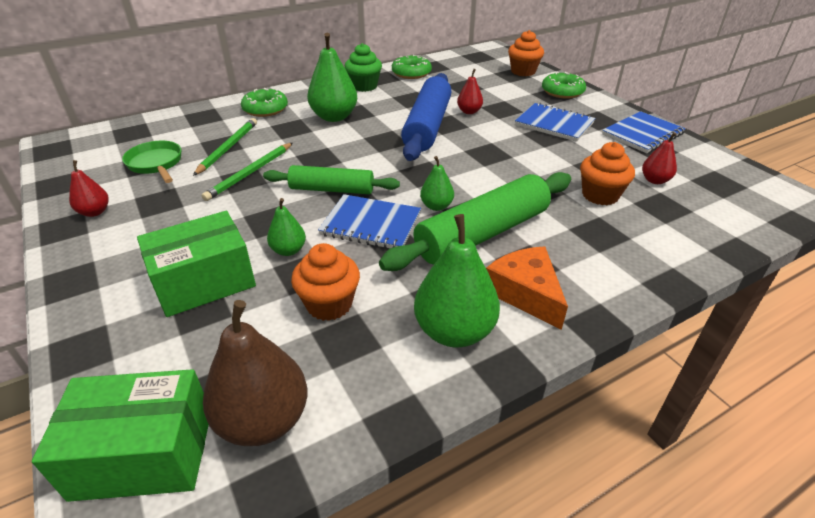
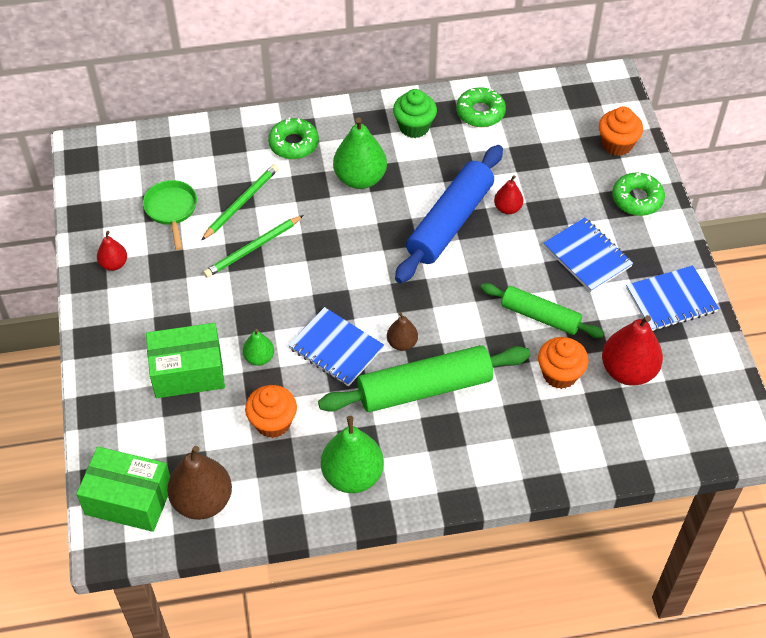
camera: 20 degrees right, 15 degrees up
(332, 189) = (319, 293): green rolling pin -> green rolling pin (540, 316)
(436, 206) = (402, 343): green pear -> brown pear
(525, 293) = (424, 459): orange cheese -> none
(655, 180) = (628, 371): red pear -> red pear, size x1.87

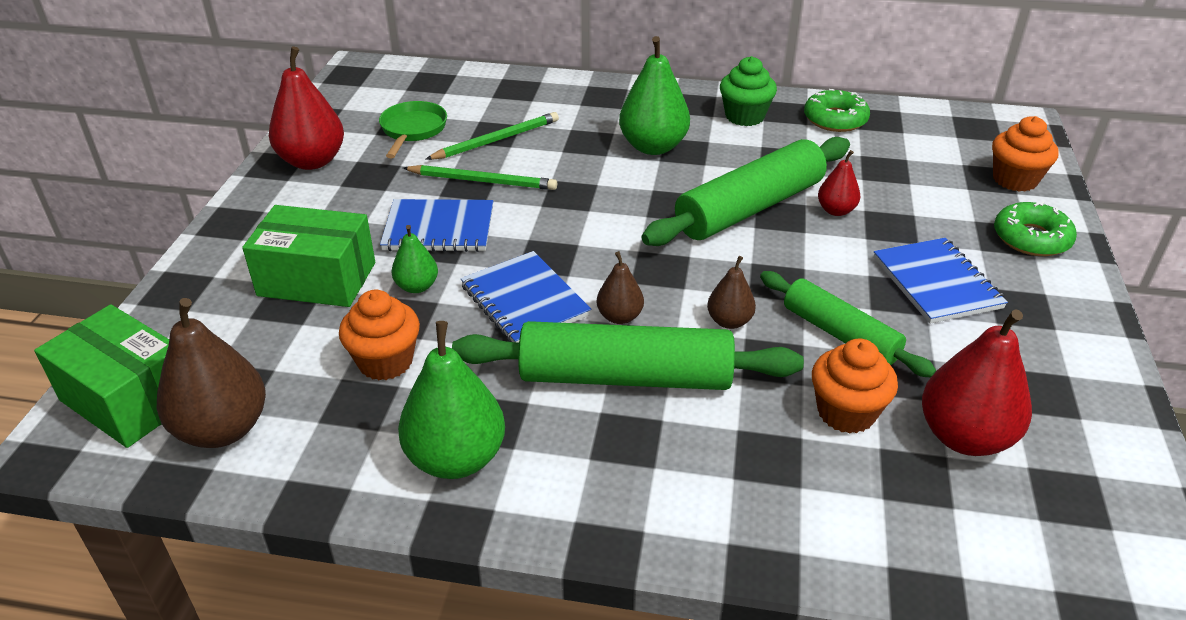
camera: 20 degrees right, 15 degrees down
(114, 264) = (312, 161): red pear -> red pear, size x1.87
(253, 248) = (482, 181): green pencil -> green pencil turned 150 degrees counterclockwise
(293, 144) = (590, 104): green donut -> none
(450, 222) = (750, 208): blue rolling pin -> green rolling pin
(471, 326) = (729, 321): none -> brown pear
(671, 300) = (1061, 363): blue notebook -> blue notebook (439, 229)

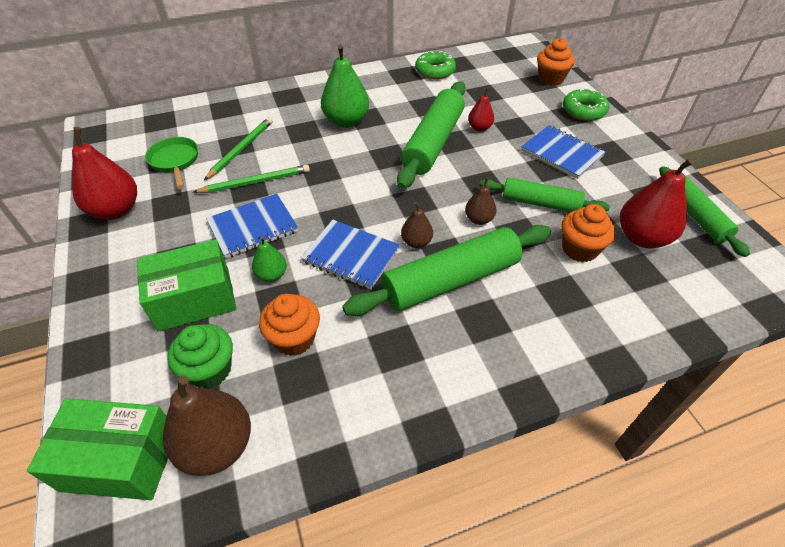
camera: 30 degrees left, 10 degrees up
(456, 458) = (396, 384): green pear -> none
(744, 116) = (384, 84): green cupcake -> green cupcake (210, 370)
(1091, 444) = (695, 216): none -> green rolling pin

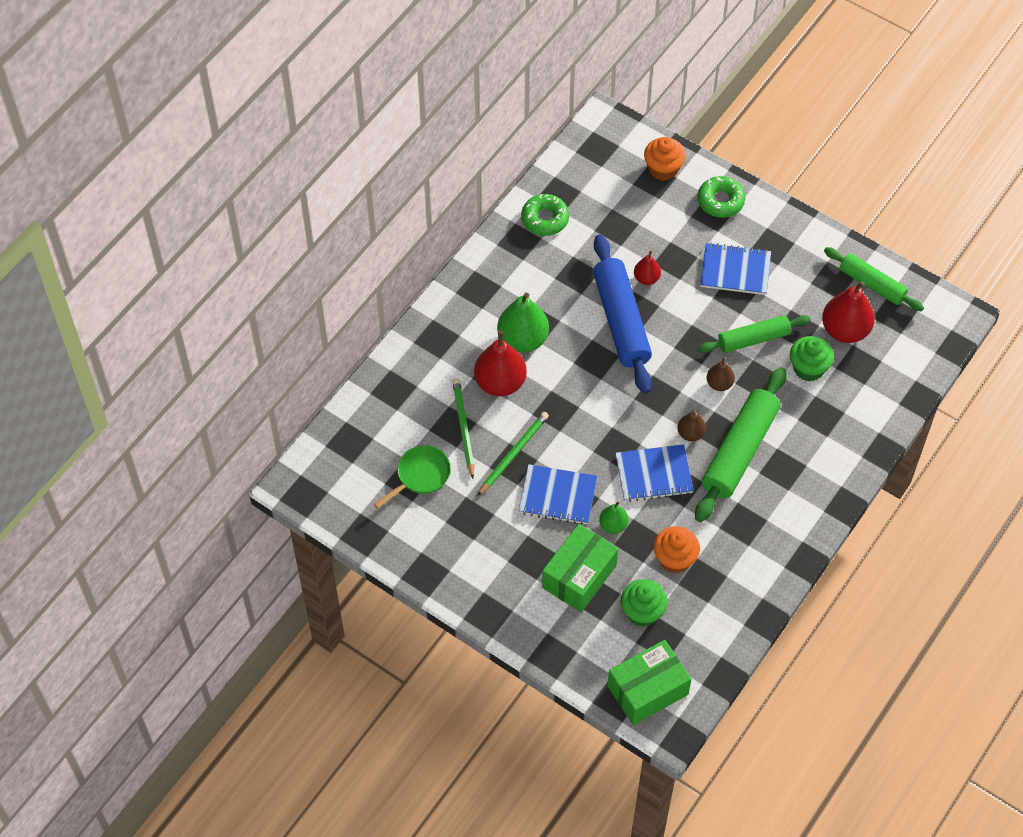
camera: 35 degrees left, 10 degrees up
(116, 210) = (432, 549): red pear -> red pear (500, 382)
(175, 161) = (420, 475): green pan -> green pan turned 105 degrees clockwise
(217, 446) = (694, 648): brown pear -> none
(253, 227) = (557, 496): blue notebook -> blue notebook turned 75 degrees clockwise
(433, 143) = (621, 321): green rolling pin -> blue rolling pin
(579, 249) = (808, 368): orange cupcake -> green cupcake

